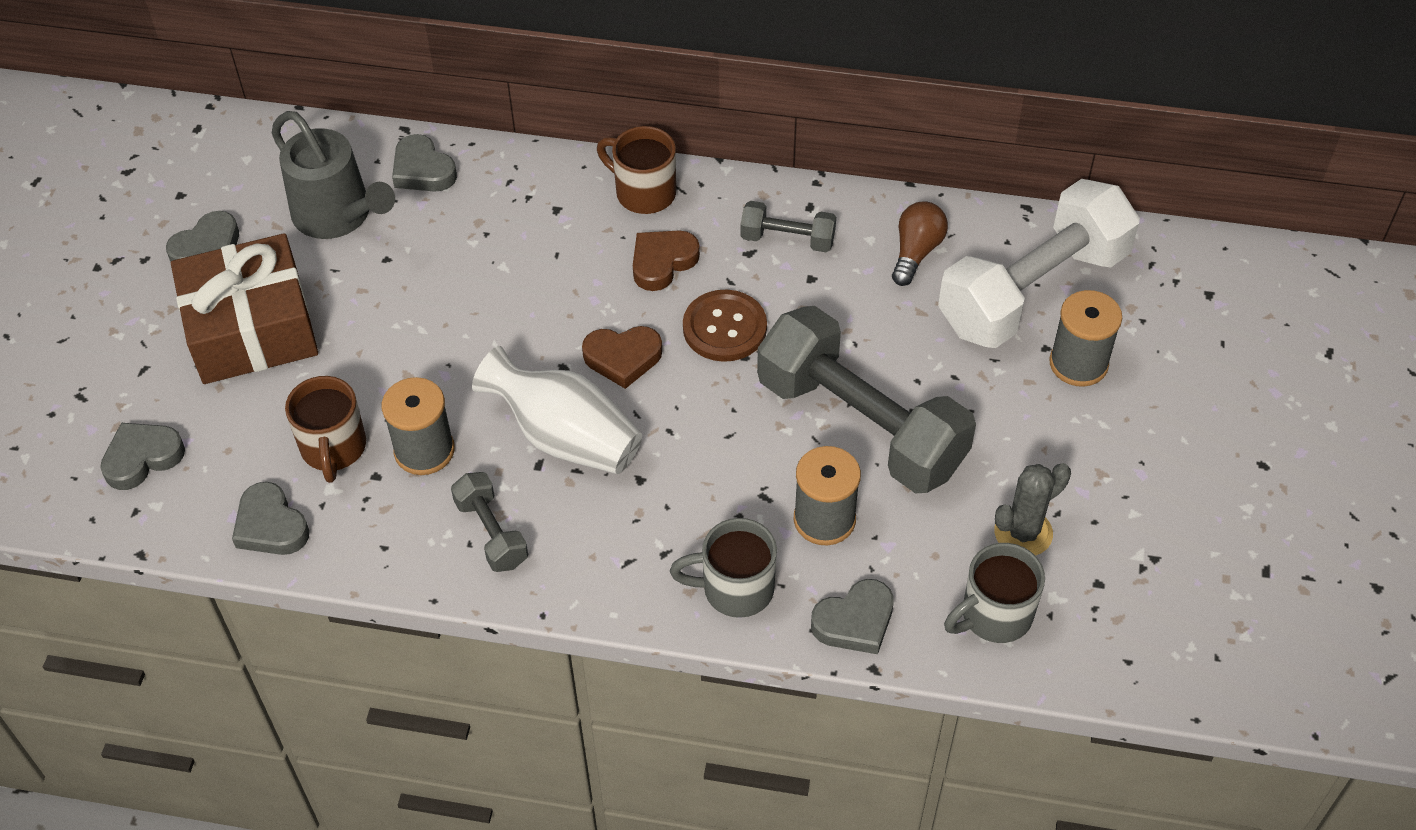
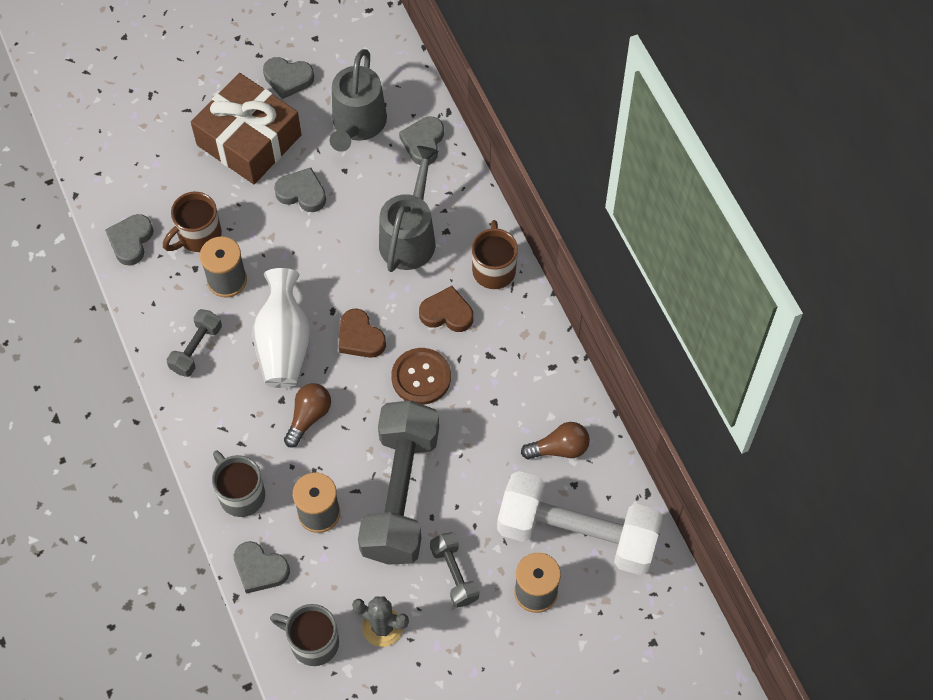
camera: 55 degrees right, 10 degrees up
(142, 458) = (132, 152): grey heart -> grey heart (302, 193)
(532, 244) = (410, 236): none -> grey watering can
(686, 463) = (308, 417): none -> brown light bulb
(787, 239) = (515, 370): grey dumbbell -> grey dumbbell (454, 574)

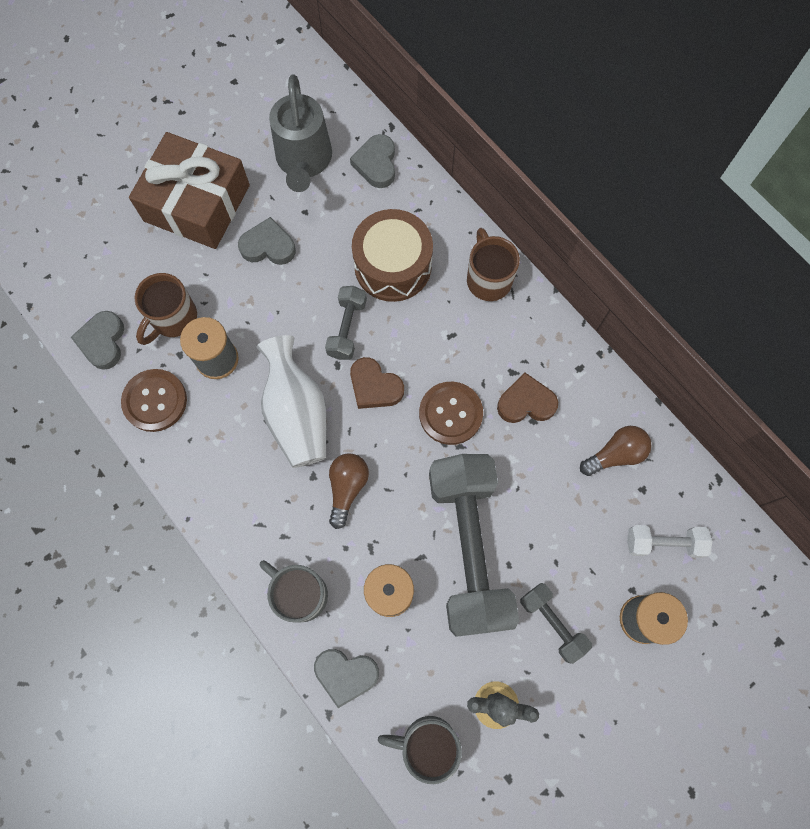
camera: 15 degrees left, 10 degrees up
(162, 302) = (155, 401): none -> brown button
(196, 349) = (206, 443): grey dumbbell -> grey dumbbell (347, 328)
(288, 79) = (218, 130): grey heart -> none
(410, 236) = (393, 266): grey watering can -> brown drum
(447, 313) = (455, 338): brown heart -> brown heart (526, 402)
(577, 534) = (663, 543): white dumbbell -> white dumbbell, size x0.45

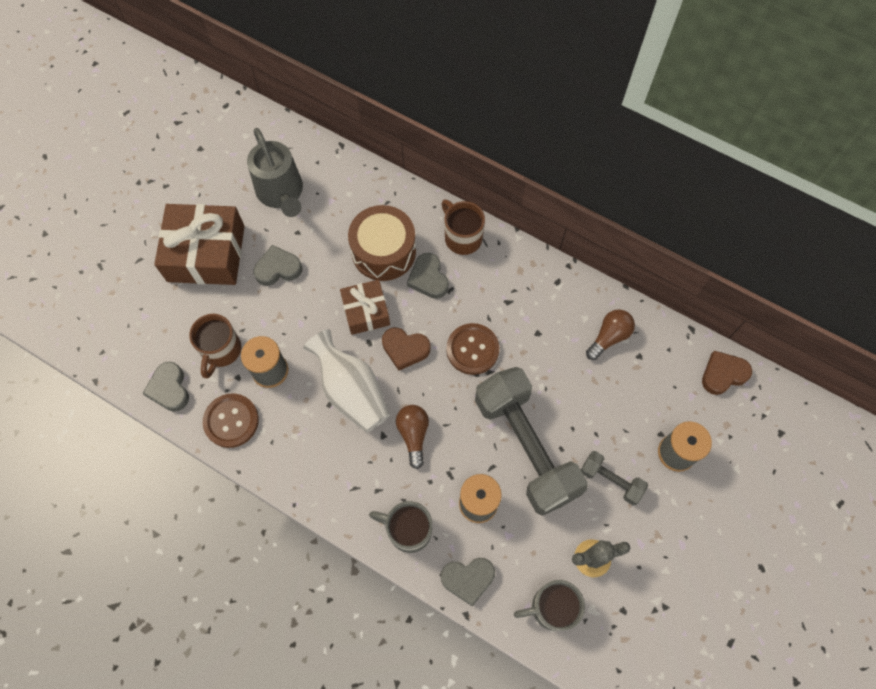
camera: 20 degrees left, 5 degrees down
(347, 328) = (366, 311): grey dumbbell -> brown gift
(376, 164) = (340, 177): grey heart -> grey heart (428, 278)
(526, 402) = (527, 321): brown heart -> brown heart (723, 374)
(663, 543) = (670, 390): white dumbbell -> none

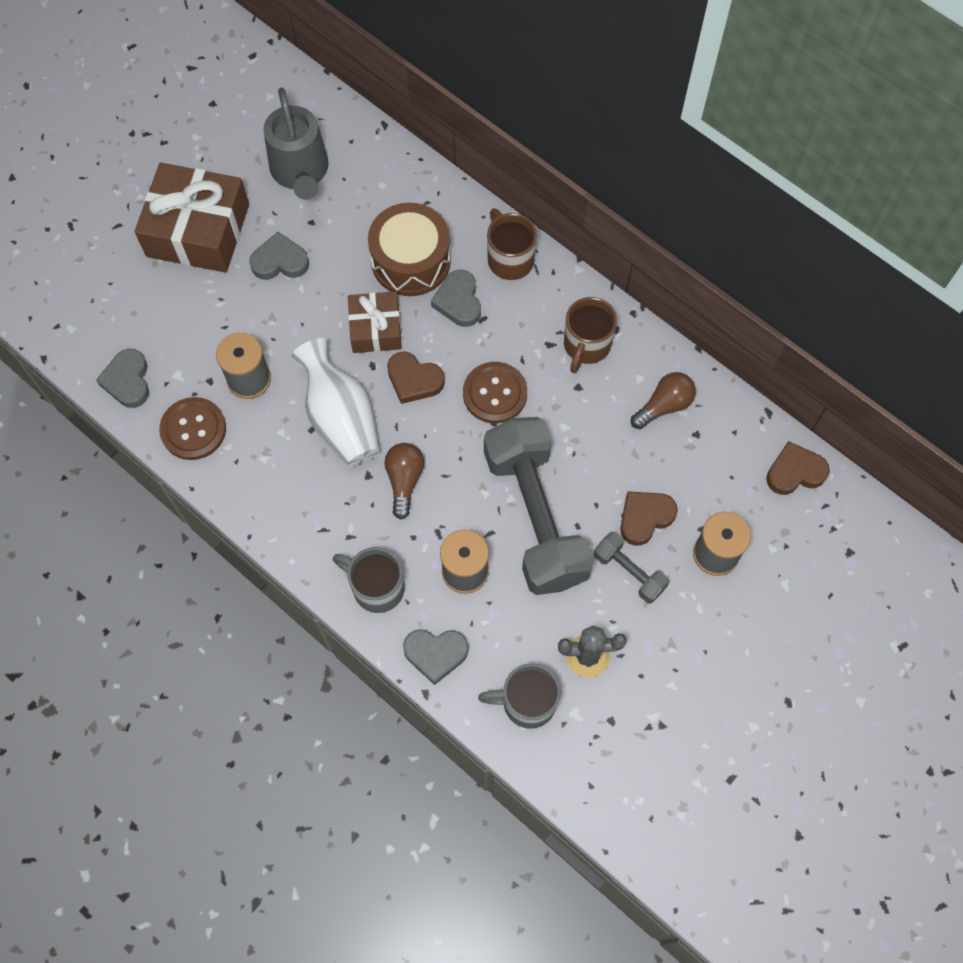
camera: 10 degrees right, 0 degrees up
(221, 351) = (196, 347): brown mug -> brown mug (586, 346)
(614, 432) = (645, 518): none -> brown heart

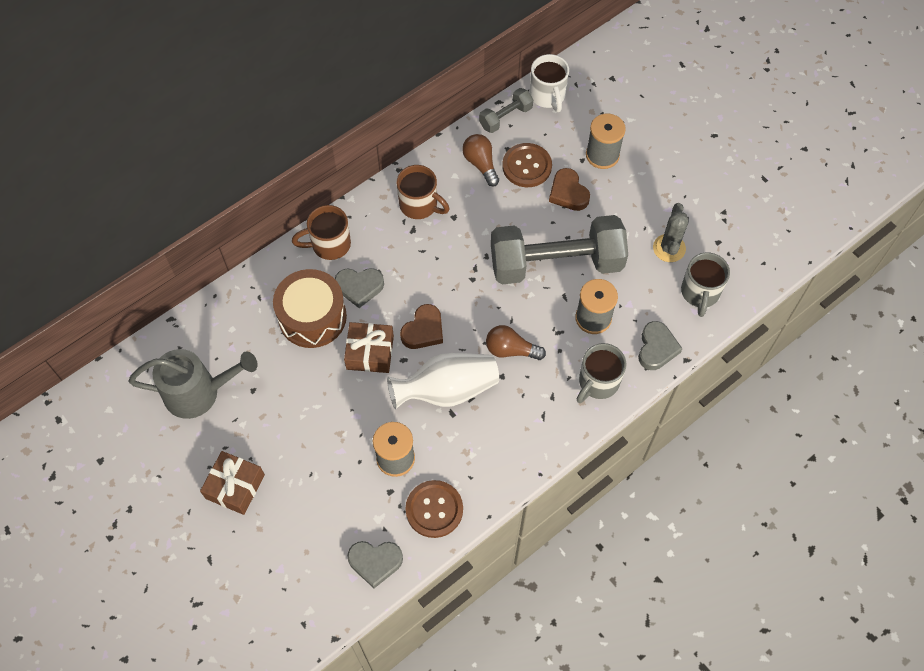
camera: 80 degrees left, 5 degrees down
(198, 230) = (235, 486): brown gift -> brown gift, size x0.58
(280, 261) = (286, 420): grey heart -> none
(495, 393) = (447, 274): brown button -> brown button (527, 166)
(629, 572) = (608, 210): grey dumbbell -> grey dumbbell (505, 117)
(795, 472) = (548, 96): brown heart -> white mug

